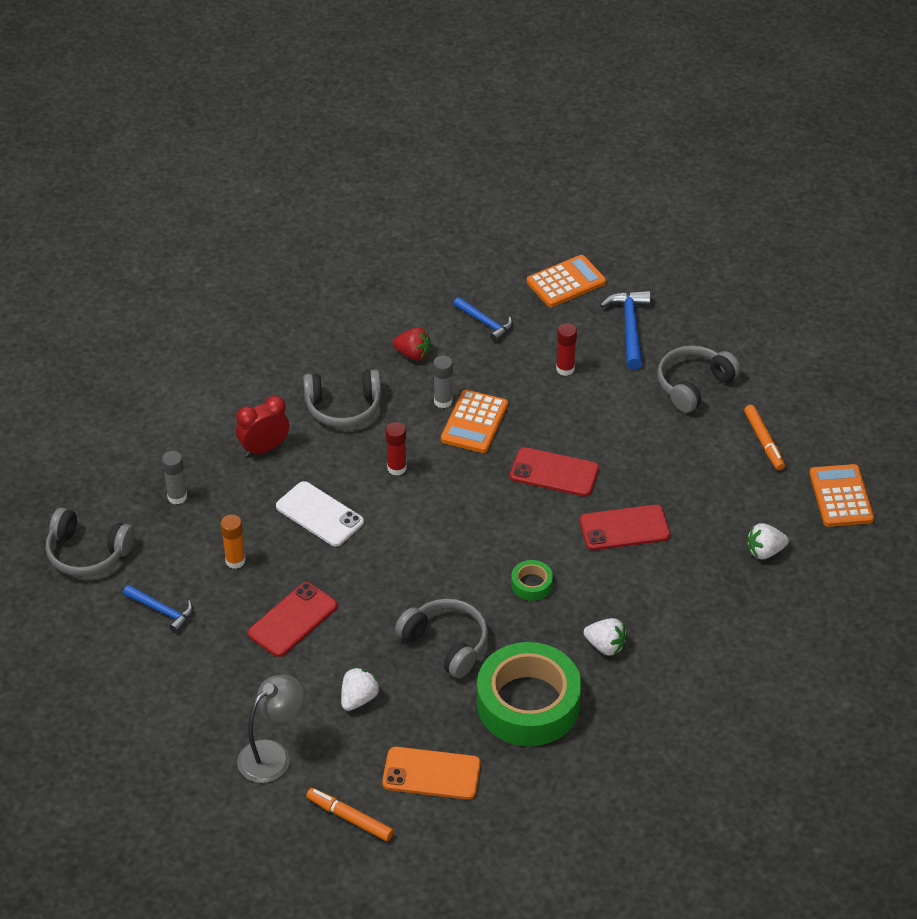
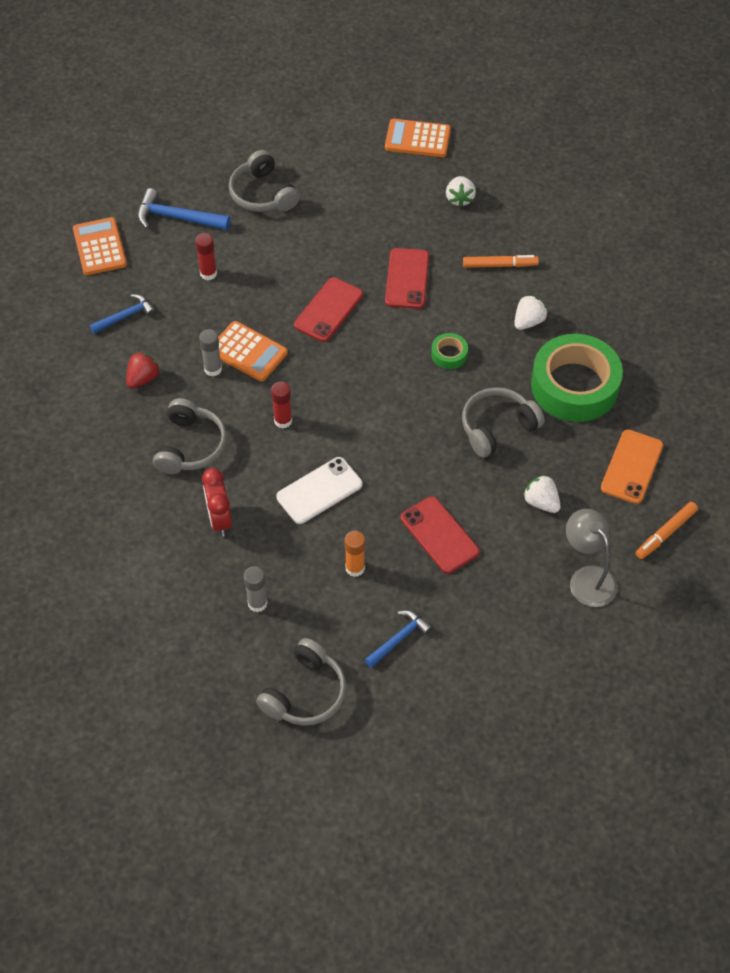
camera: 75 degrees left, 10 degrees up
(763, 441) = (343, 168): orange marker -> orange marker (500, 265)

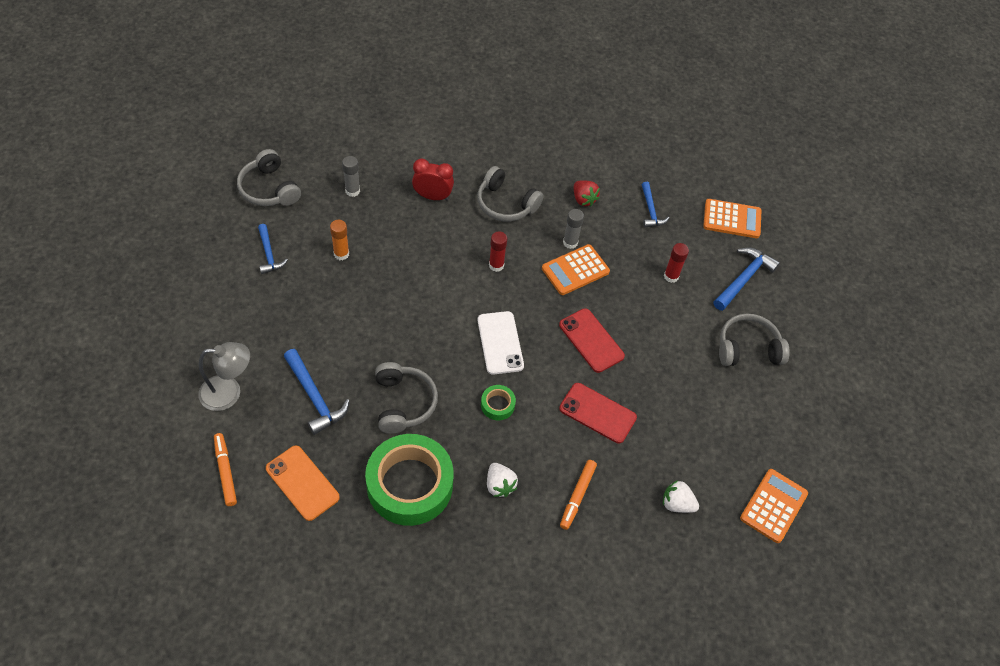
camera: 110 degrees right, 0 degrees up
(319, 491) = (419, 261): white phone -> white phone (500, 343)
(439, 535) = (332, 316): red phone -> none
(541, 502) = (314, 397): white strawberry -> blue hammer

